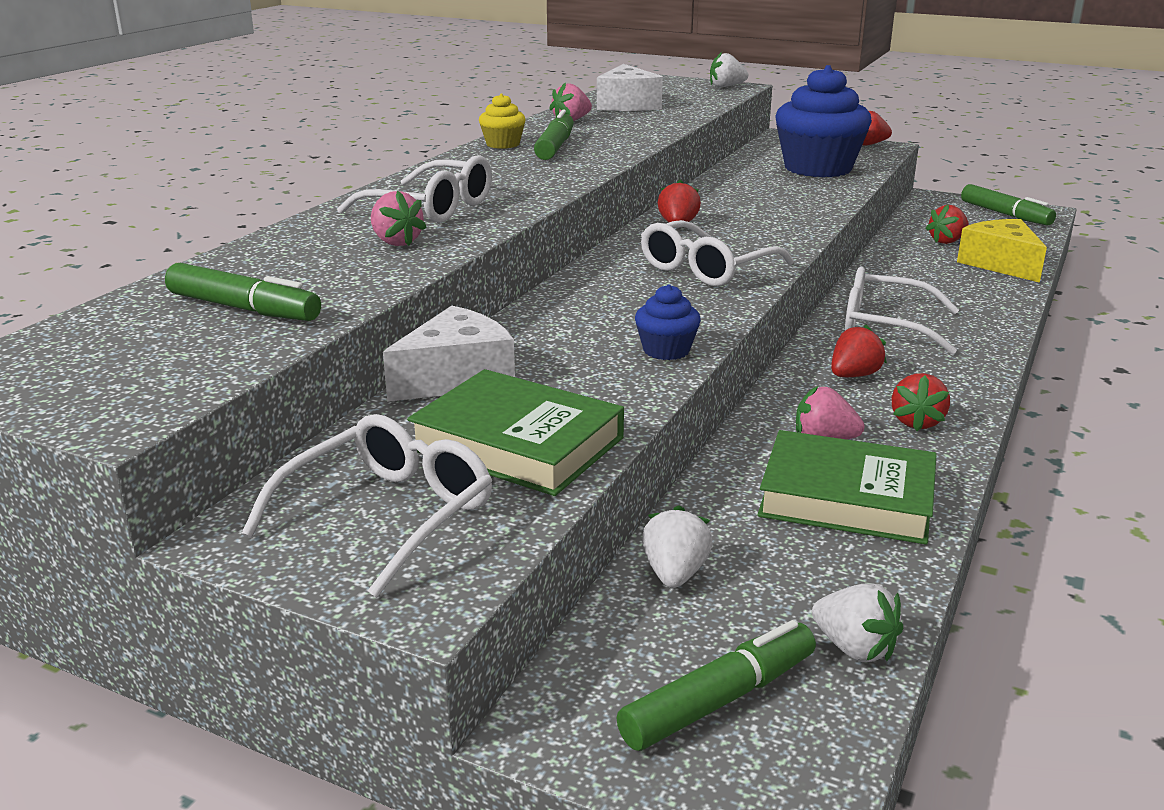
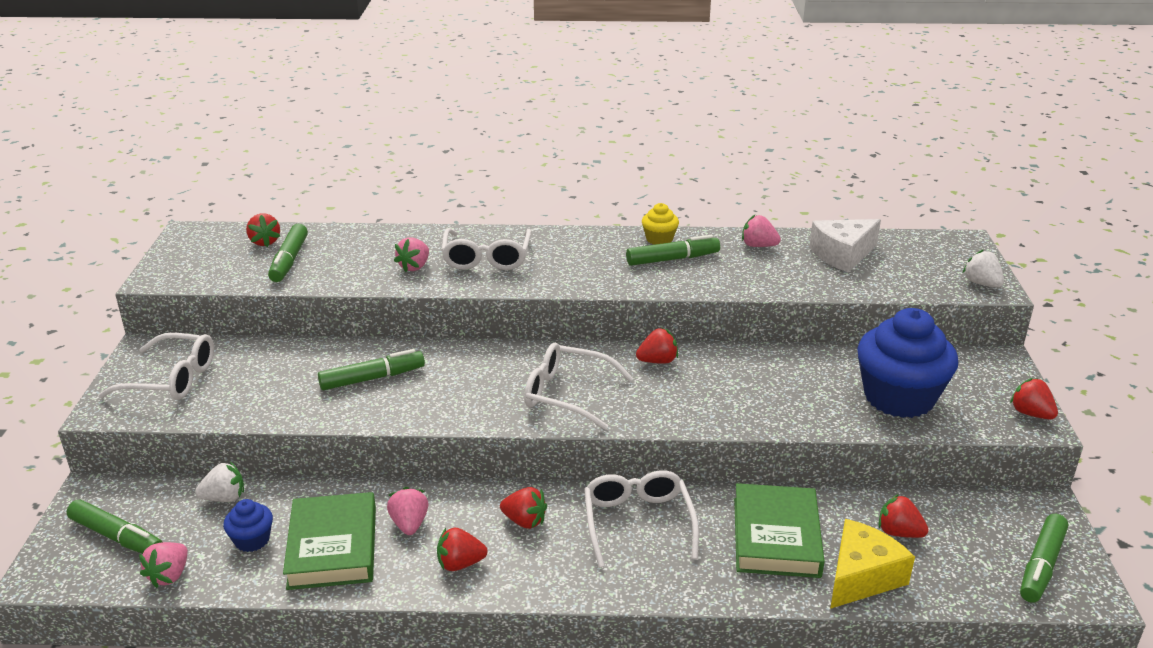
camera: 65 degrees right, 5 degrees up
(140, 319) = (264, 242): none -> red strawberry
(457, 378) = (328, 352): white cheese -> none
(518, 443) = (256, 393): green book -> green book (776, 537)
(564, 359) = (372, 378): none -> green marker
(666, 350) = (405, 411): blue cupcake -> blue cupcake (252, 540)
(854, 648) = (169, 575): white strawberry -> pink strawberry

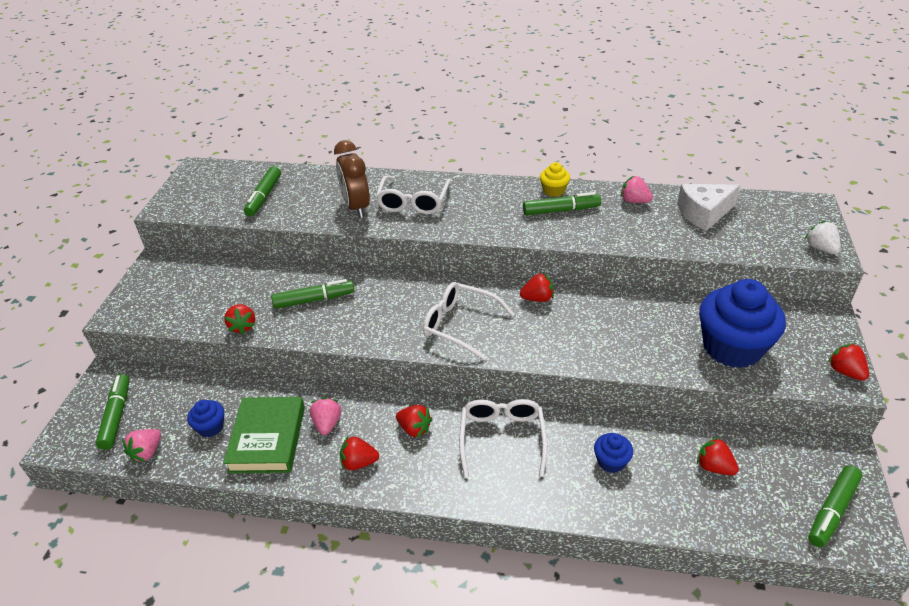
camera: 10 degrees right, 10 degrees up
(117, 537) = (117, 416): green marker -> green marker turned 135 degrees counterclockwise
(171, 379) = (168, 290): white glasses -> none
(224, 498) = (197, 388): white strawberry -> none
(264, 242) = (249, 179): red strawberry -> red strawberry (242, 326)
(414, 267) = (356, 207): pink strawberry -> brown clock
(776, 537) = (611, 461): green book -> blue cupcake
(861, 577) = (675, 506): yellow cheese -> none

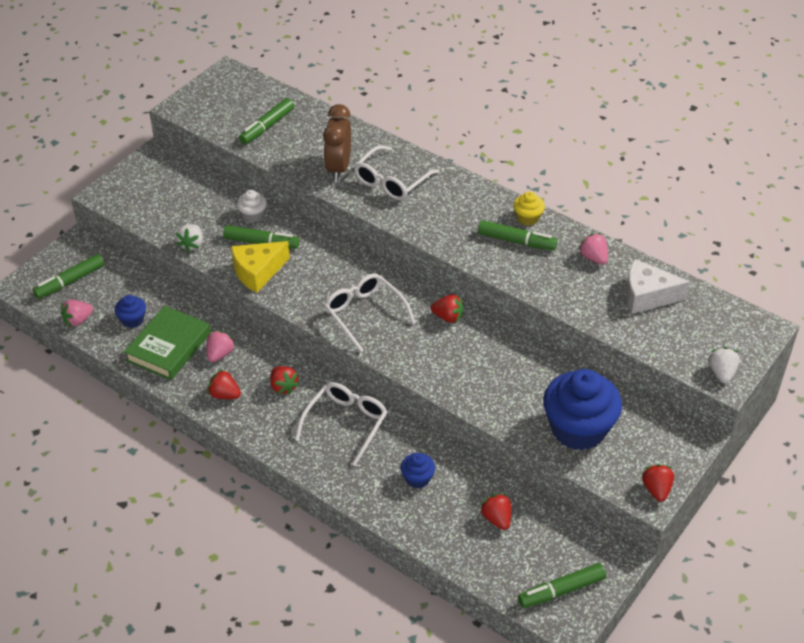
camera: 25 degrees right, 5 degrees up
(117, 416) = (70, 281): green marker -> green marker turned 150 degrees counterclockwise
(242, 326) = (192, 244): red strawberry -> white strawberry
(289, 279) = (253, 215): none -> white cupcake
(328, 326) = (257, 272): none -> yellow cheese

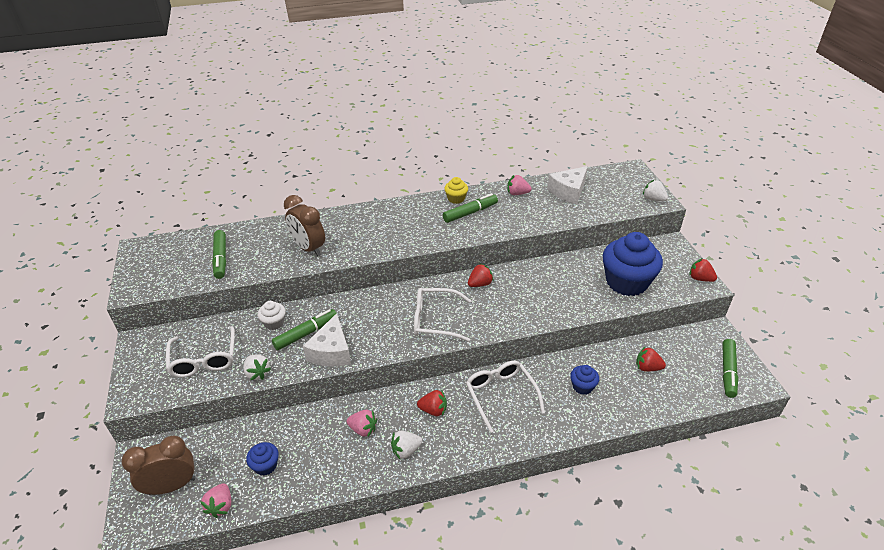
camera: 50 degrees left, 5 degrees down
(70, 281) = (172, 486): green marker -> brown clock
(169, 347) = (321, 458): green book -> none
(220, 354) = (363, 429): pink strawberry -> pink strawberry turned 135 degrees clockwise
(224, 395) = (406, 450): red strawberry -> white strawberry
(257, 272) = (331, 352): yellow cheese -> white cheese
(391, 181) = (353, 232): white glasses -> white glasses (204, 359)

